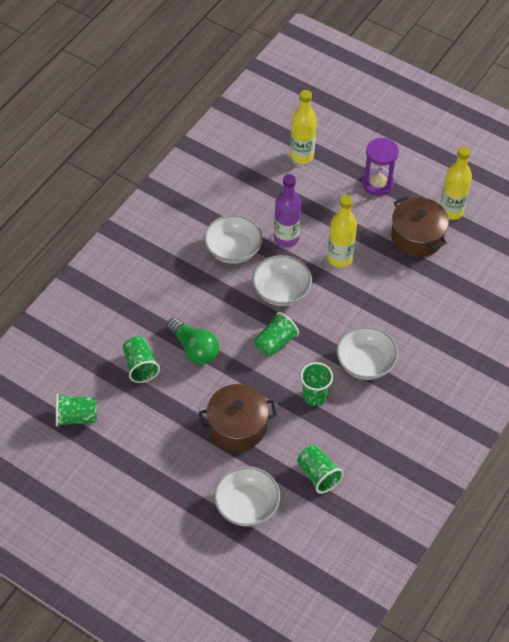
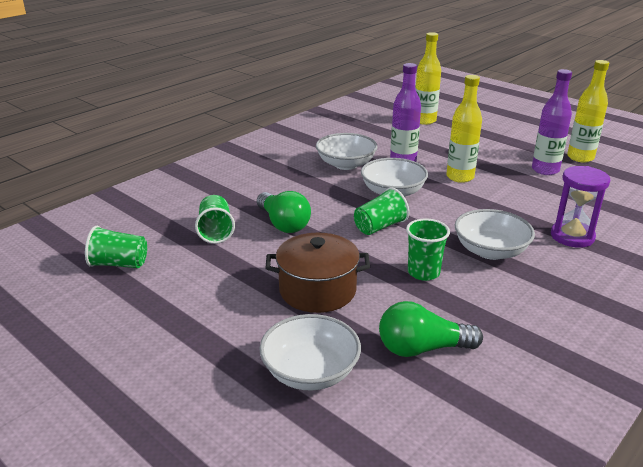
camera: 10 degrees right, 25 degrees down
(318, 475) = (422, 348): green cup -> green light bulb
(378, 183) = (500, 138): purple hourglass -> purple hourglass (572, 236)
(417, 237) = (545, 170): brown pot -> purple bottle

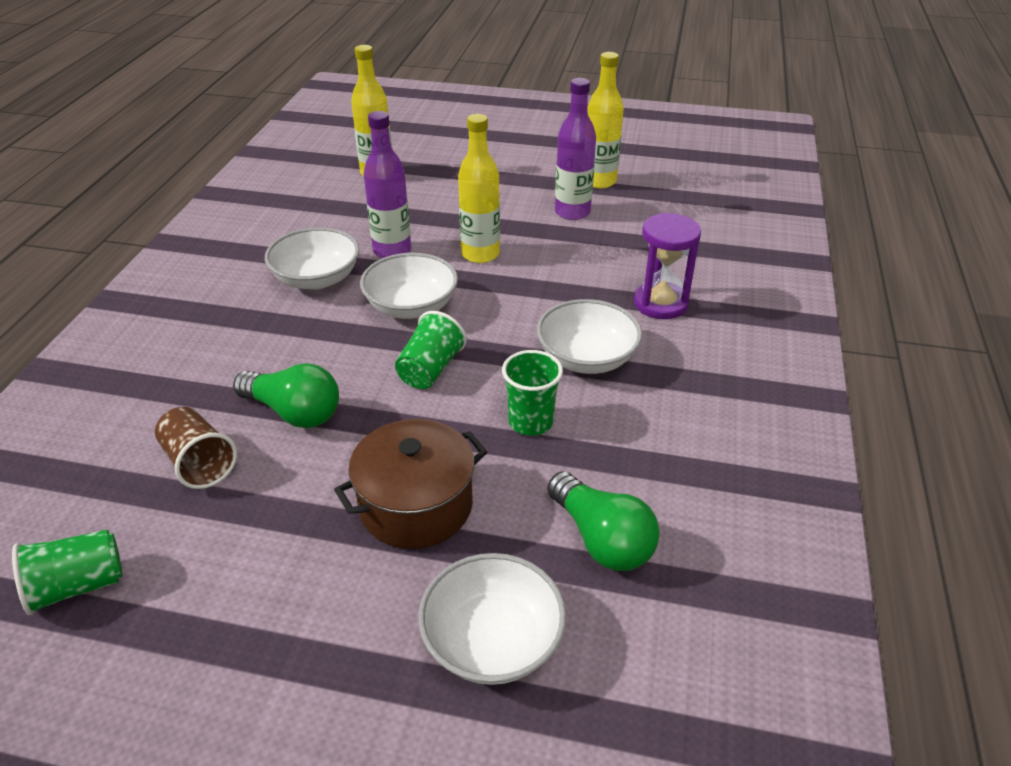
camera: 30 degrees left, 10 degrees up
(215, 231) = (199, 463): green cup -> brown cup
(422, 348) = (602, 539): green light bulb -> green light bulb turned 90 degrees counterclockwise

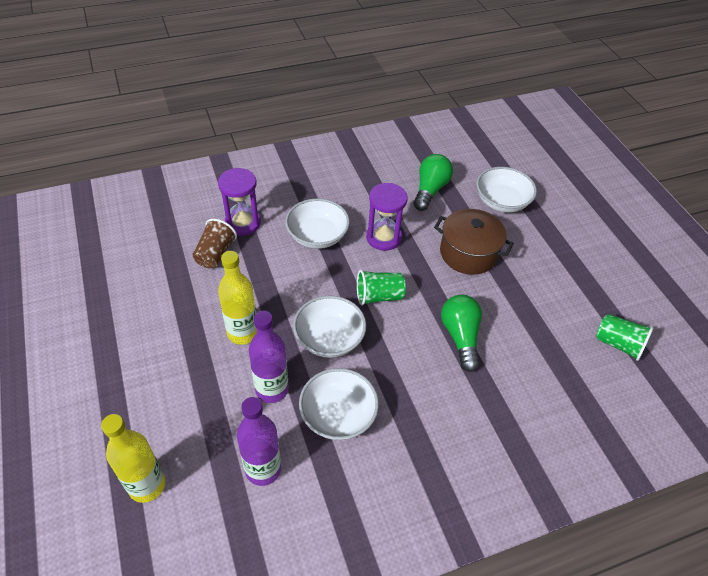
camera: 125 degrees left, 10 degrees up
(199, 463) = (526, 353): brown cup -> brown cup (215, 254)
(530, 422) = (383, 238): green cup -> purple hourglass
(572, 212) = (150, 306): purple bottle -> purple bottle (263, 469)
(599, 181) = (87, 309): yellow bottle -> none

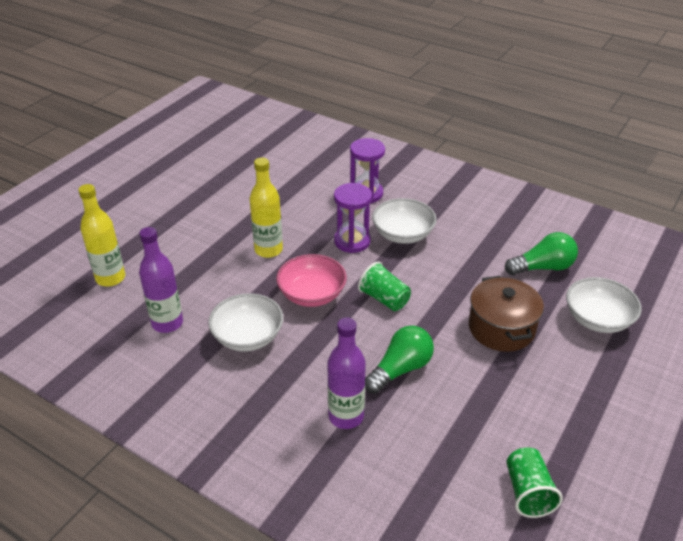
camera: 55 degrees right, 10 degrees down
(215, 254) = (322, 198): brown cup -> none
(272, 389) = (235, 291): purple bottle -> purple bottle (346, 416)
(329, 338) = (312, 294): white bowl -> pink bowl
(383, 238) = (449, 269): purple hourglass -> purple hourglass (352, 241)

